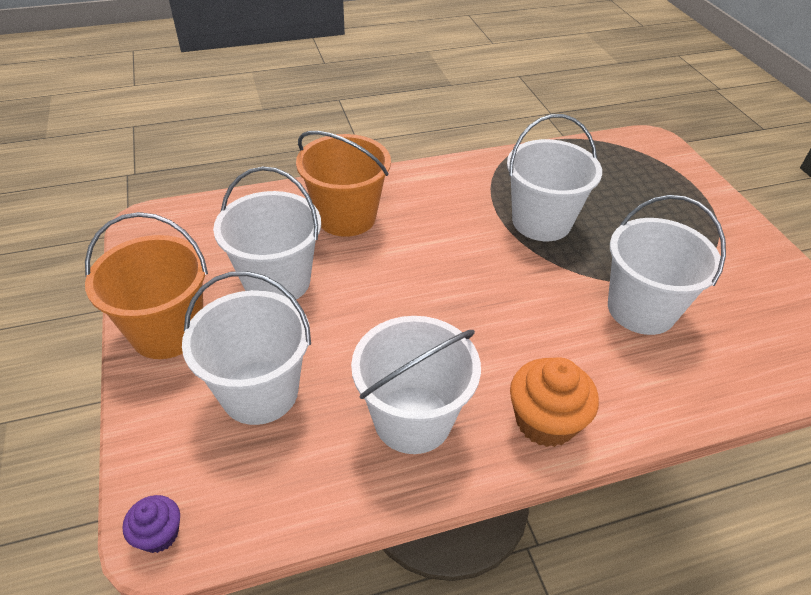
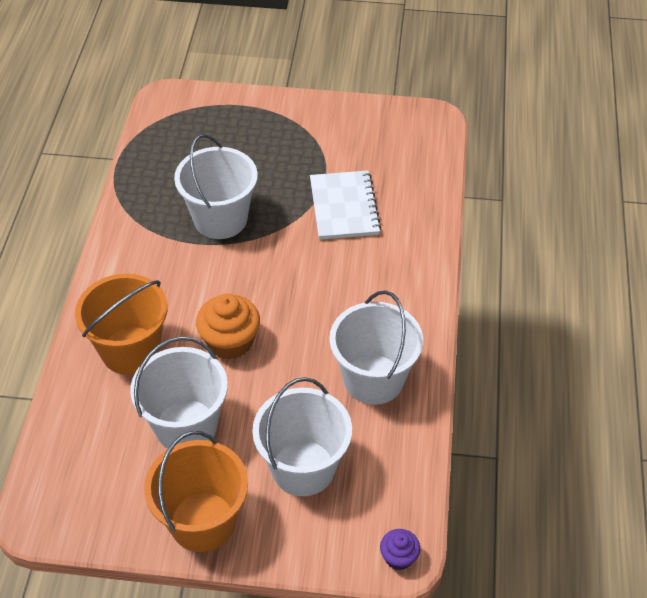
camera: 65 degrees left, 5 degrees up
(545, 421) = (410, 306): orange cupcake -> orange cupcake (230, 341)
(641, 309) = (344, 207): white bucket -> white notebook

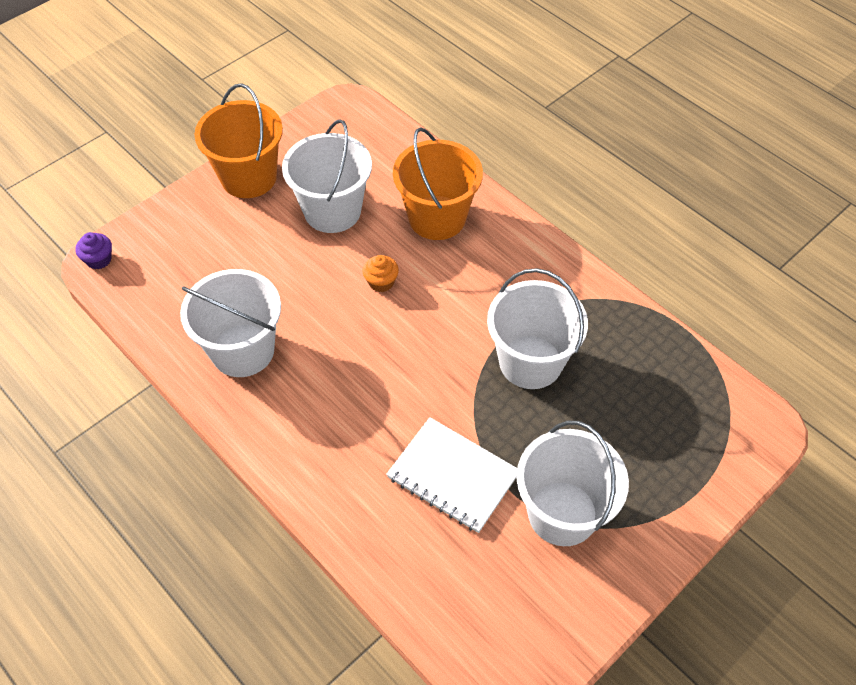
camera: 130 degrees right, 5 degrees up
(230, 341) = (381, 282): orange cupcake -> orange cupcake, size x0.55
(303, 468) = (222, 254): white bucket -> white bucket (562, 513)

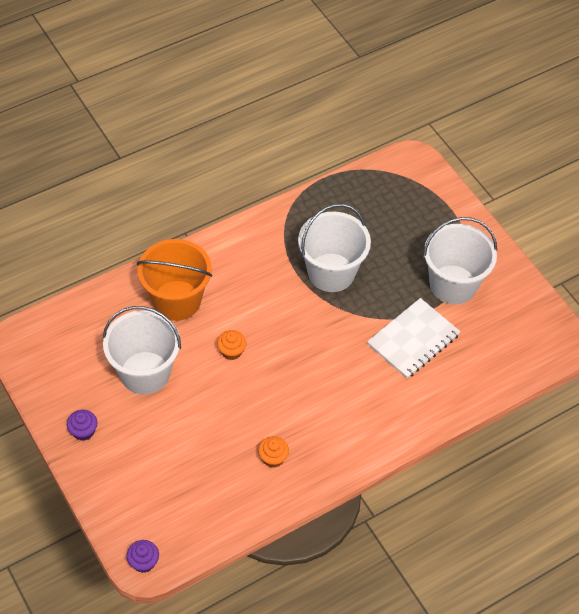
camera: 80 degrees left, 0 degrees up
(243, 350) = (273, 458): white bucket -> orange cupcake
(248, 177) = (83, 431): orange bucket -> purple cupcake

